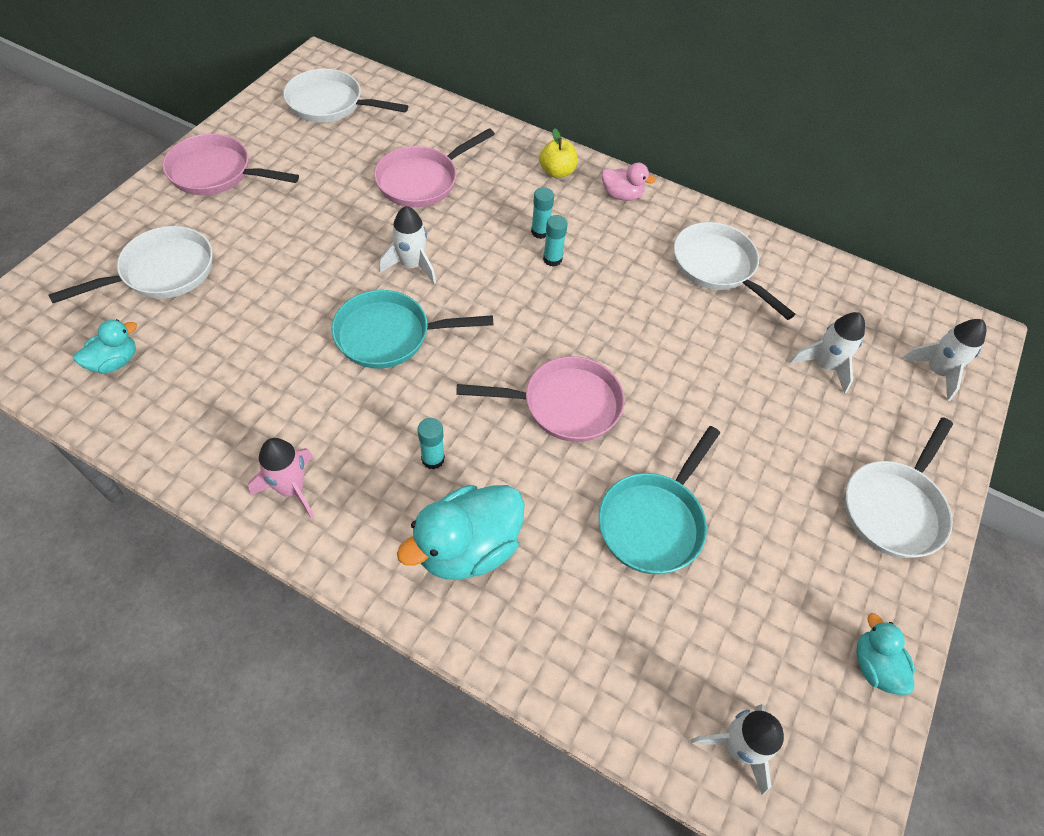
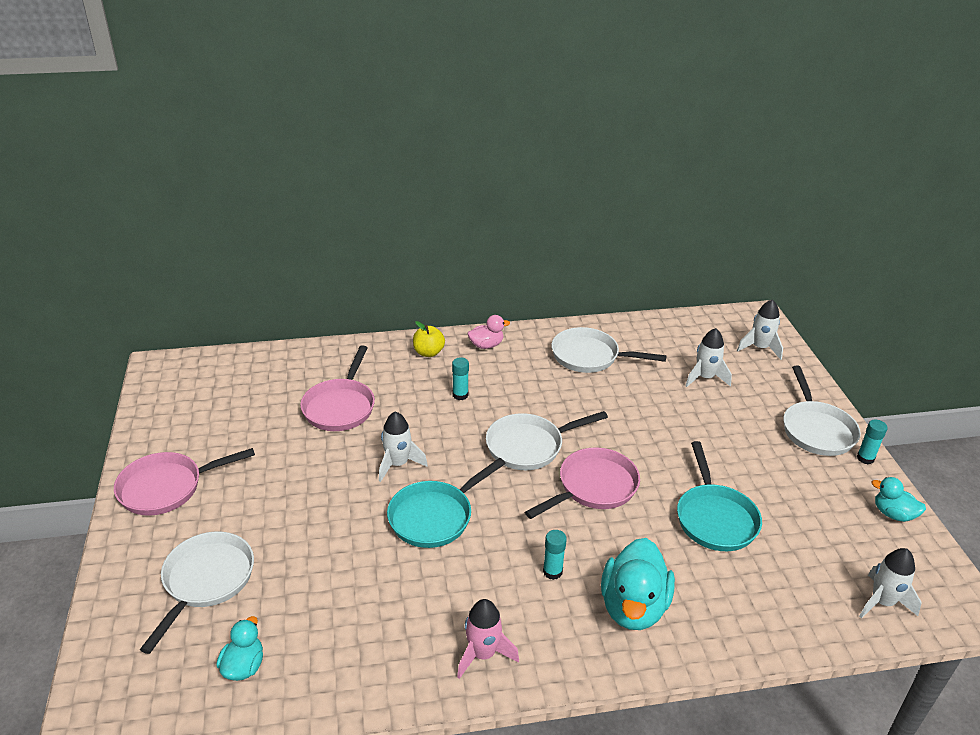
camera: 35 degrees left, 20 degrees down
(330, 104) = (206, 392): white pan -> white pan (529, 446)
(552, 259) = (487, 407): turquoise glue stick -> turquoise glue stick (865, 458)

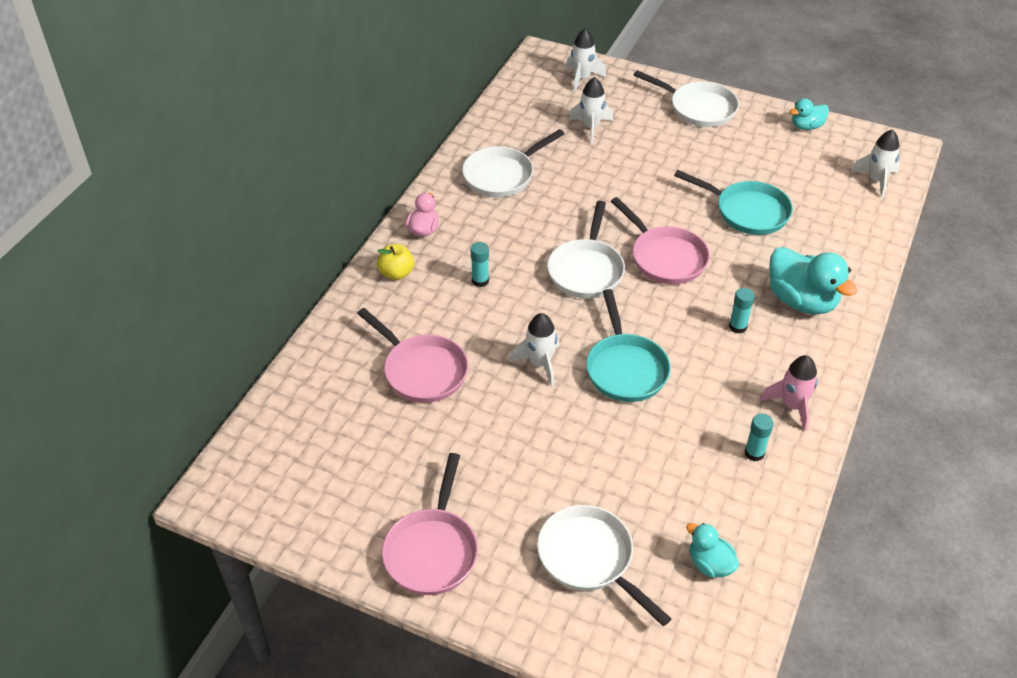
camera: 55 degrees left, 10 degrees up
(593, 487) = (665, 257): pink pan -> pink pan turned 150 degrees clockwise
(865, 458) = (746, 104): turquoise glue stick -> turquoise glue stick (754, 453)

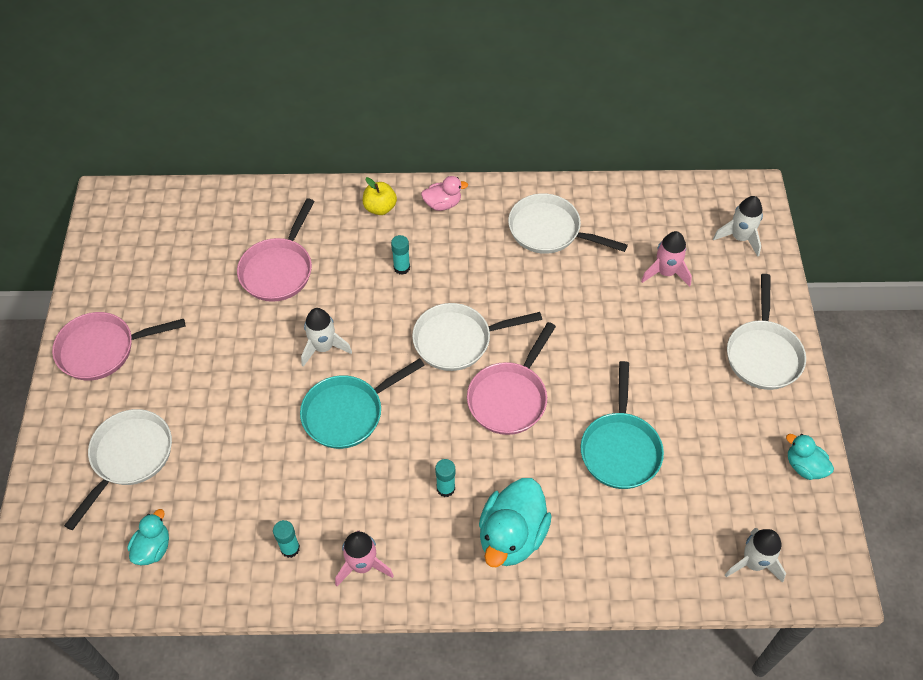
camera: 65 degrees right, 10 degrees up
(591, 127) = (665, 272): white rocket -> pink rocket

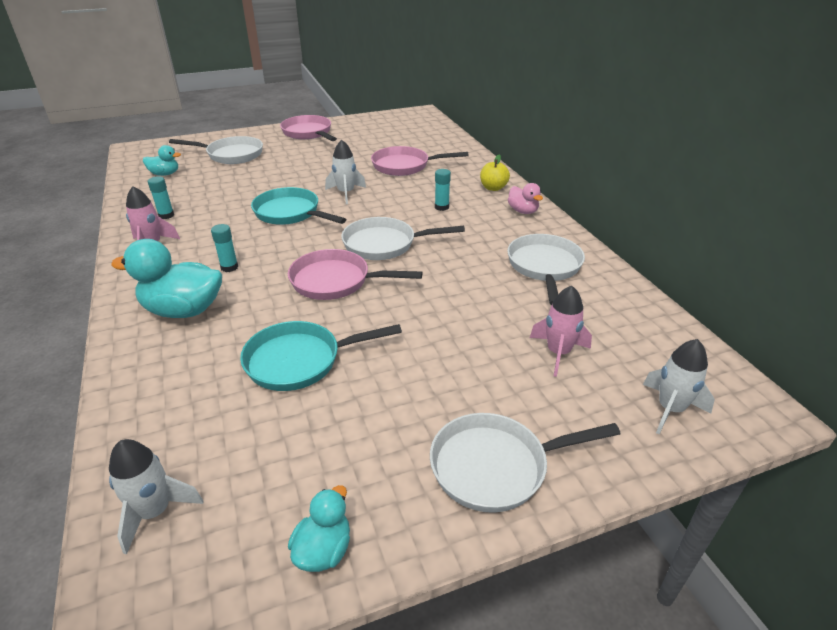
camera: 70 degrees right, 20 degrees down
(457, 340) = (384, 244): white pan -> white pan turned 60 degrees counterclockwise

